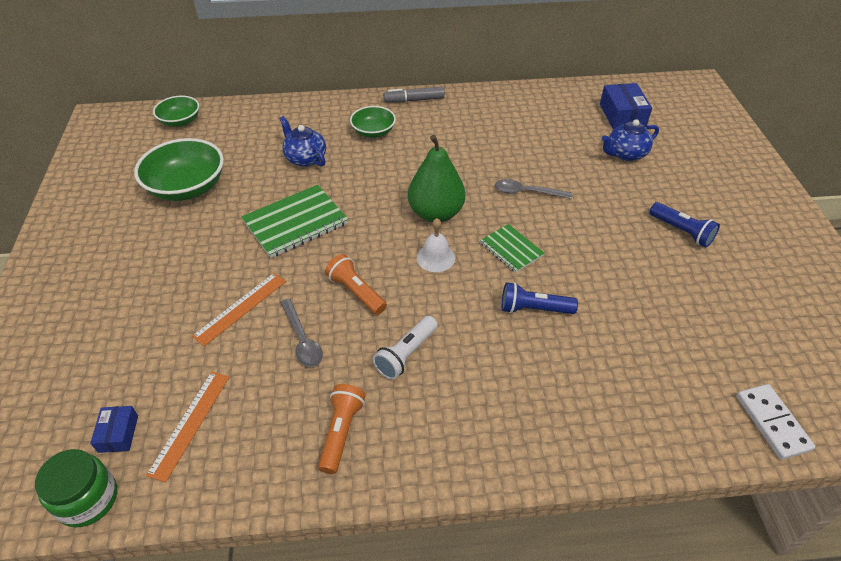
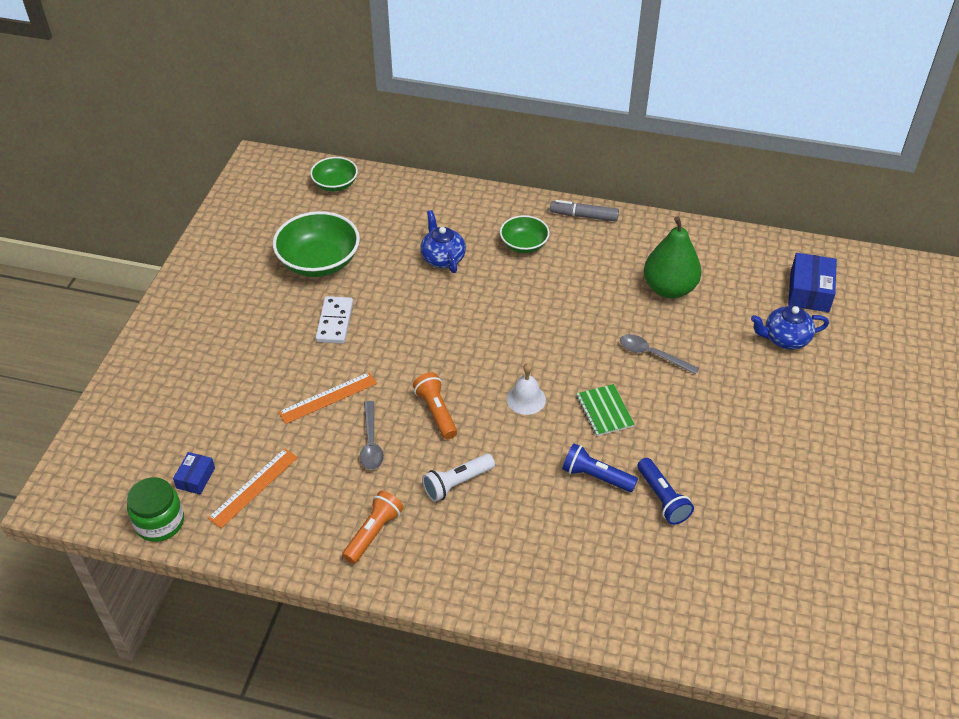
camera: 20 degrees right, 0 degrees up
(295, 223) = (407, 326): green notebook -> none
(436, 213) = (547, 353): green pear -> green pear (669, 288)
(682, 231) = (794, 442): blue flashlight -> blue flashlight (662, 498)
(772, 423) = (765, 647): white domino -> white domino (334, 322)

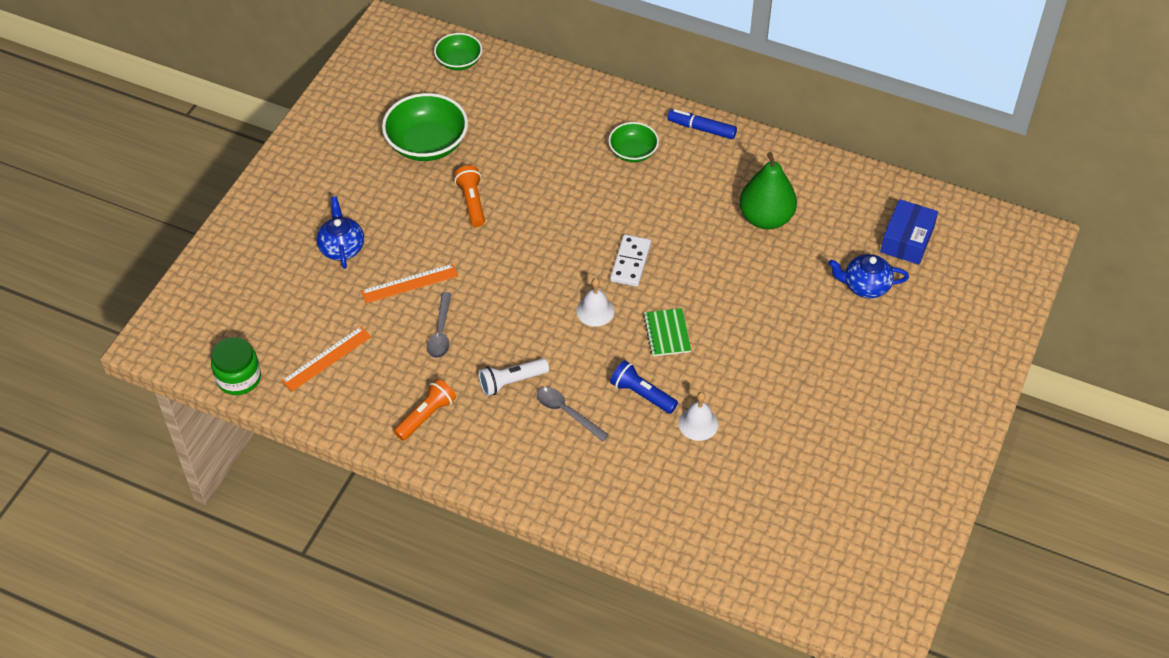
camera: 10 degrees right, 5 degrees up
(195, 478) = (276, 342): blue box -> none
(334, 322) = (430, 209): white domino -> white domino (630, 262)
(436, 412) = (507, 311): orange flashlight -> orange flashlight (472, 202)
(442, 258) = (548, 156): blue teapot -> blue teapot (342, 248)
(583, 216) = (701, 129): grey marker -> blue marker
(652, 355) = (729, 284): grey spoon -> grey spoon (567, 412)
(662, 498) = (698, 423): blue flashlight -> white bell

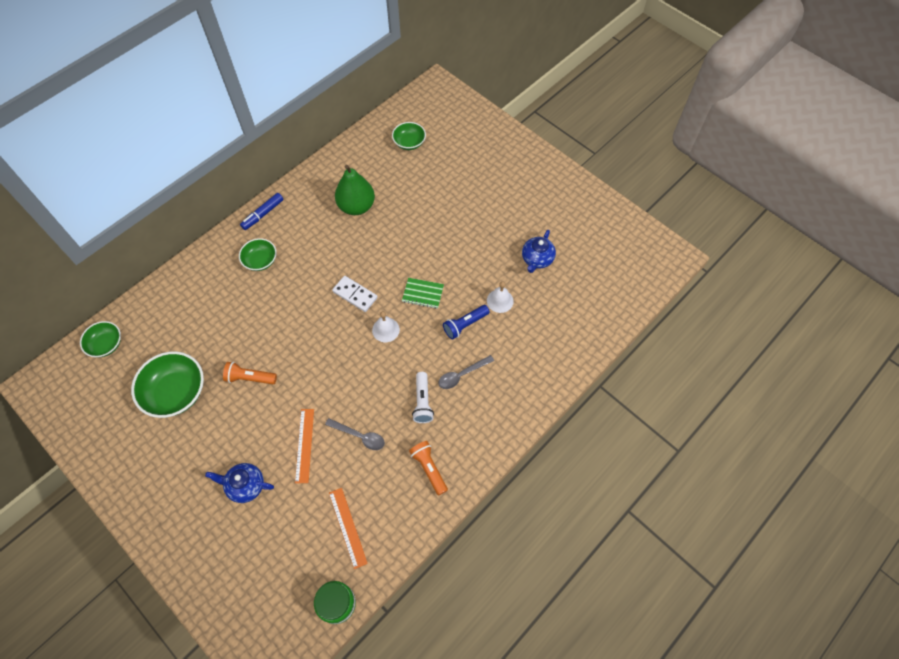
camera: 70 degrees left, 10 degrees up
(865, 286) = (434, 176): blue teapot -> blue teapot (537, 259)
(907, 240) = (409, 142): blue box -> green bowl

